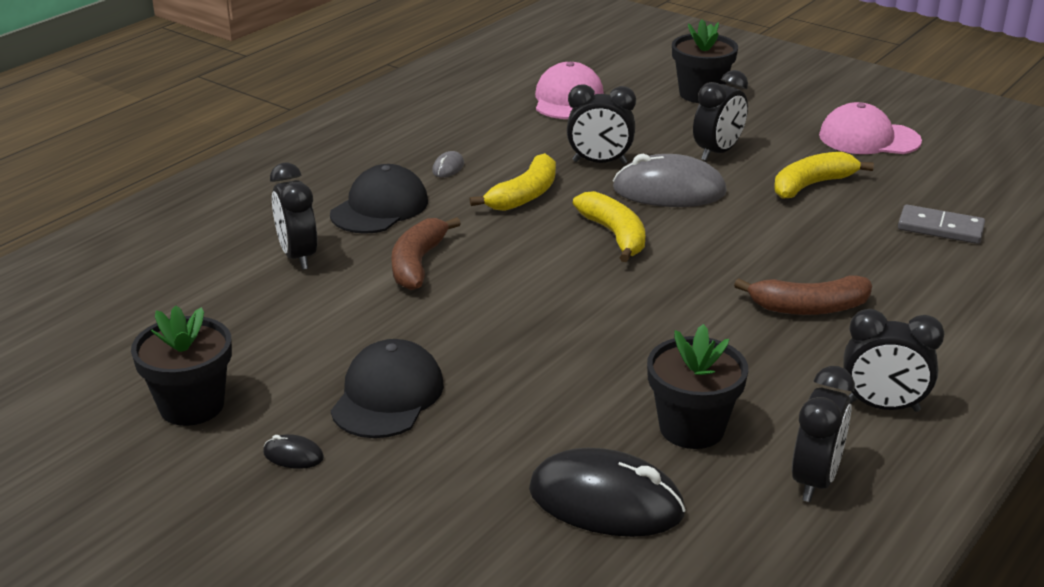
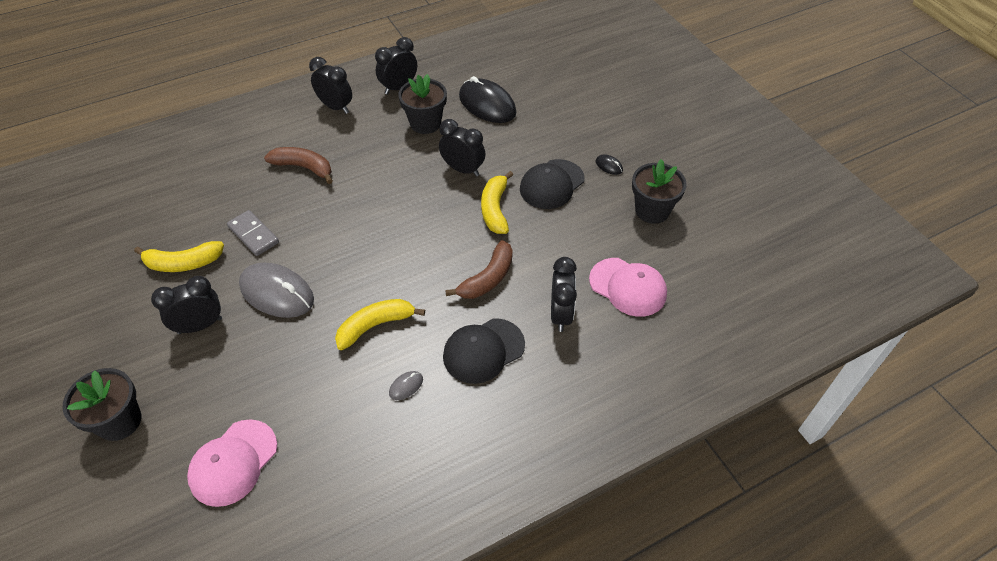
camera: 155 degrees left, 20 degrees up
(599, 162) = (292, 347): black clock -> black clock (463, 169)
(615, 235) = (351, 261): yellow banana -> yellow banana (495, 209)
(868, 138) = (82, 300): pink cap -> pink cap (628, 287)
(940, 228) = (164, 197): grey domino -> grey domino (253, 234)

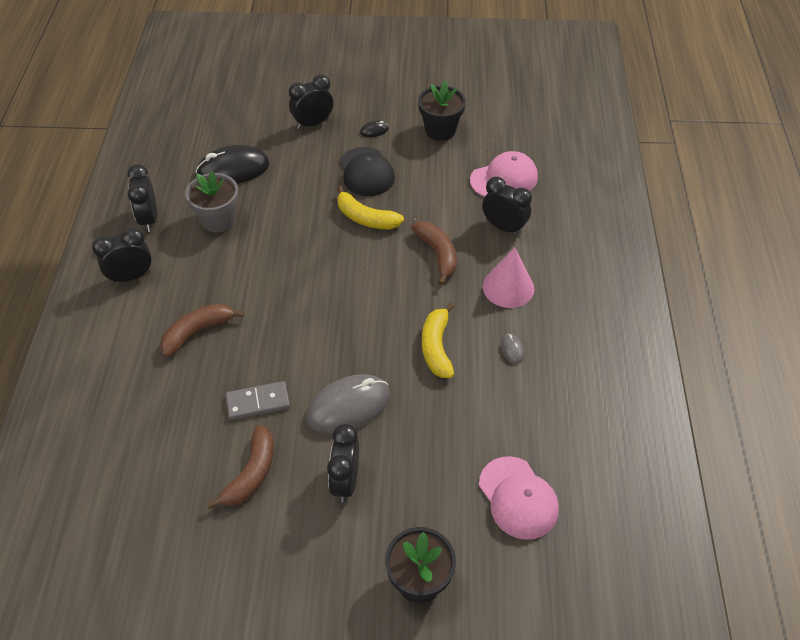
camera: 60 degrees left, 0 degrees up
(183, 263) = (251, 474): yellow banana -> brown banana
(425, 123) = (218, 220): black flower pot -> grey flower pot
(463, 169) = (301, 219): black clock -> black clock (313, 123)
(483, 351) = (508, 287): black cap -> pink cone

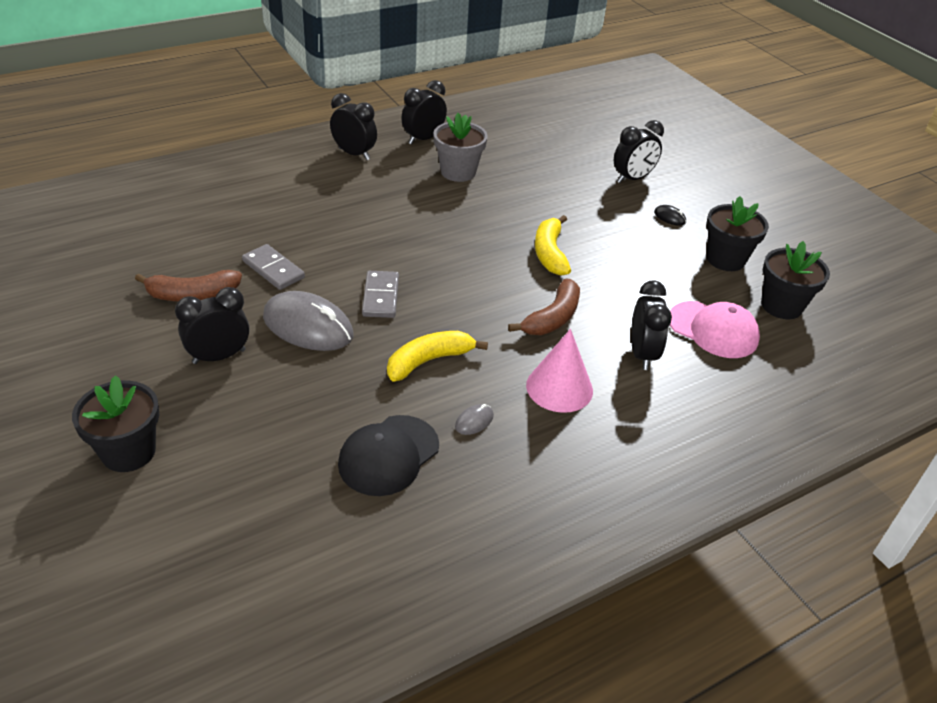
camera: 55 degrees right, 10 degrees down
(197, 332) = (324, 208): brown banana -> none
(233, 169) = (524, 158): black mouse -> none
(313, 123) = (632, 178): black clock -> black clock turned 120 degrees clockwise
(344, 344) = (381, 297): none -> grey domino
(366, 172) = (609, 232): black cap -> black cap (388, 455)
(504, 132) = (781, 306): none -> black flower pot
(518, 498) = (275, 496): pink cap -> none

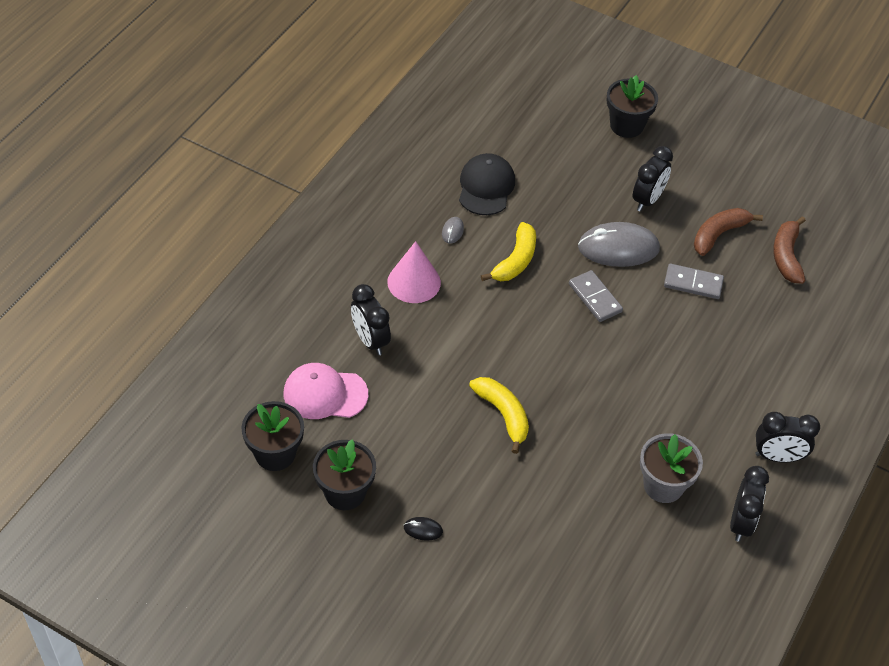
camera: 150 degrees right, 10 degrees up
(552, 318) = (456, 342): brown banana -> brown banana (786, 256)
(632, 178) = (491, 578): black clock -> none

